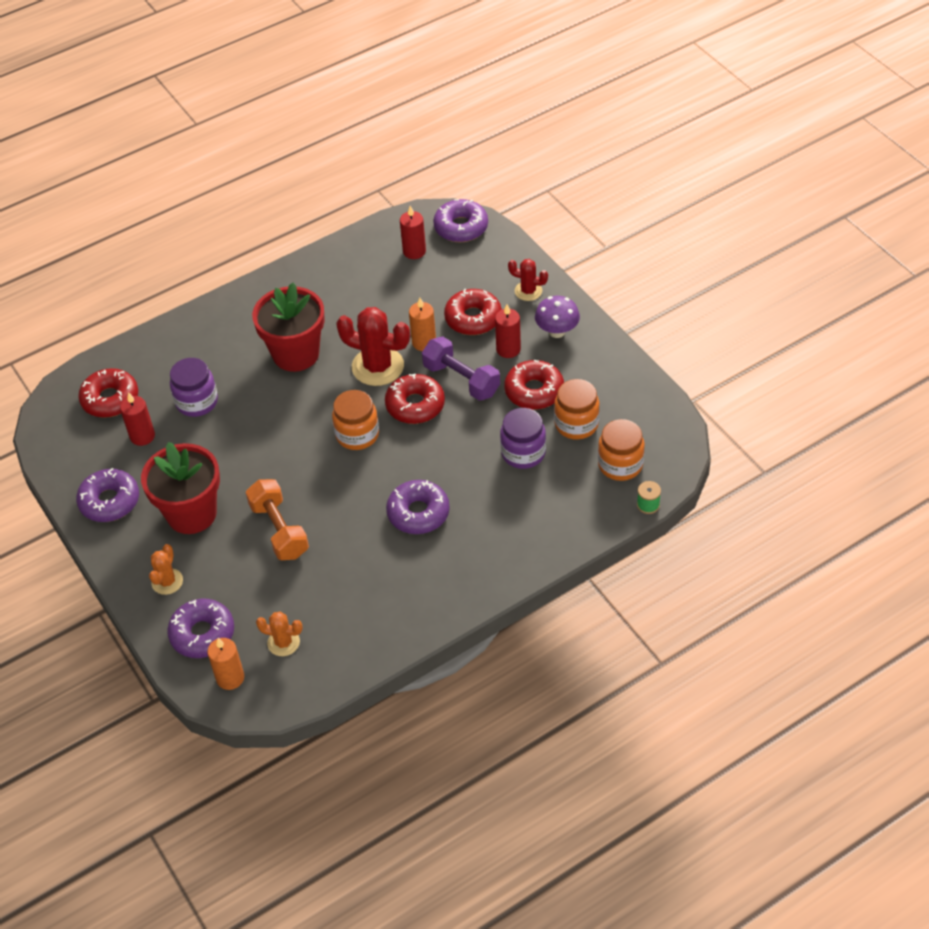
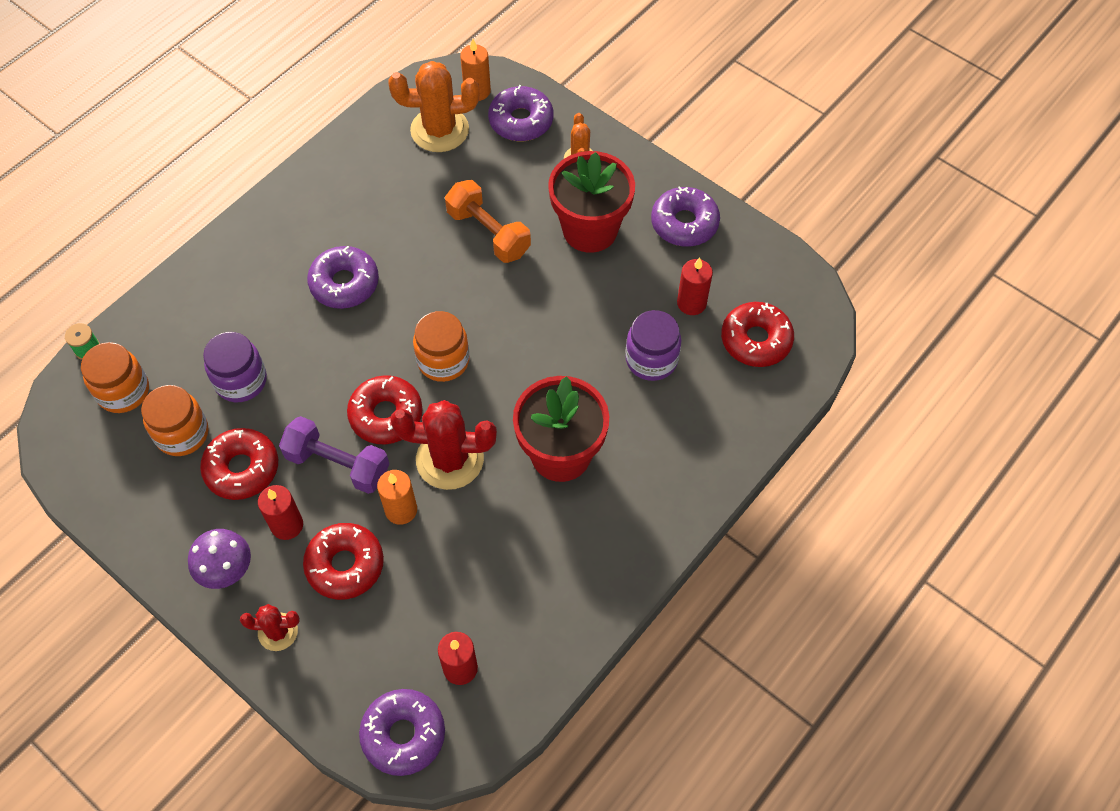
camera: 160 degrees right, 10 degrees up
(283, 642) = (439, 130): orange cactus -> orange cactus, size x1.83

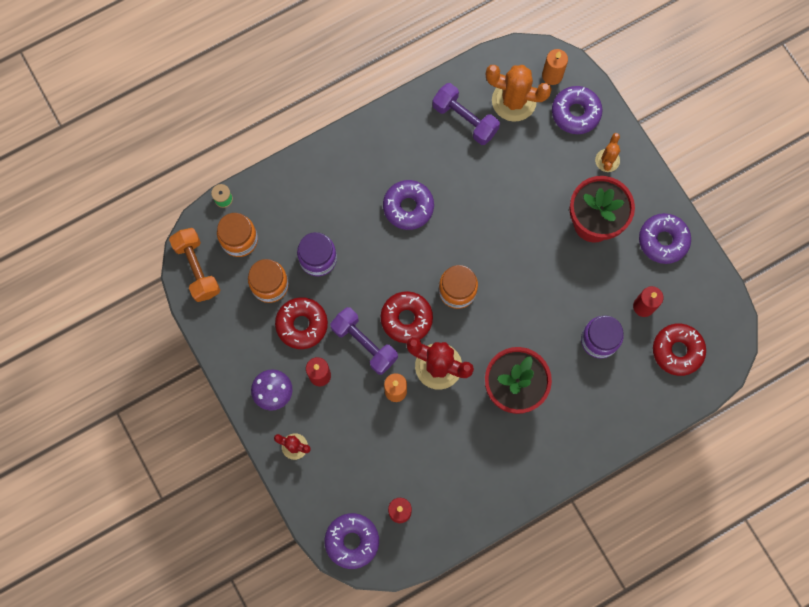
camera: 20 degrees right, 15 degrees up
(345, 565) = (349, 416): red donut -> none
(385, 167) = (465, 119): none -> purple dumbbell
(488, 233) = (521, 200): orange dumbbell -> orange dumbbell (197, 268)

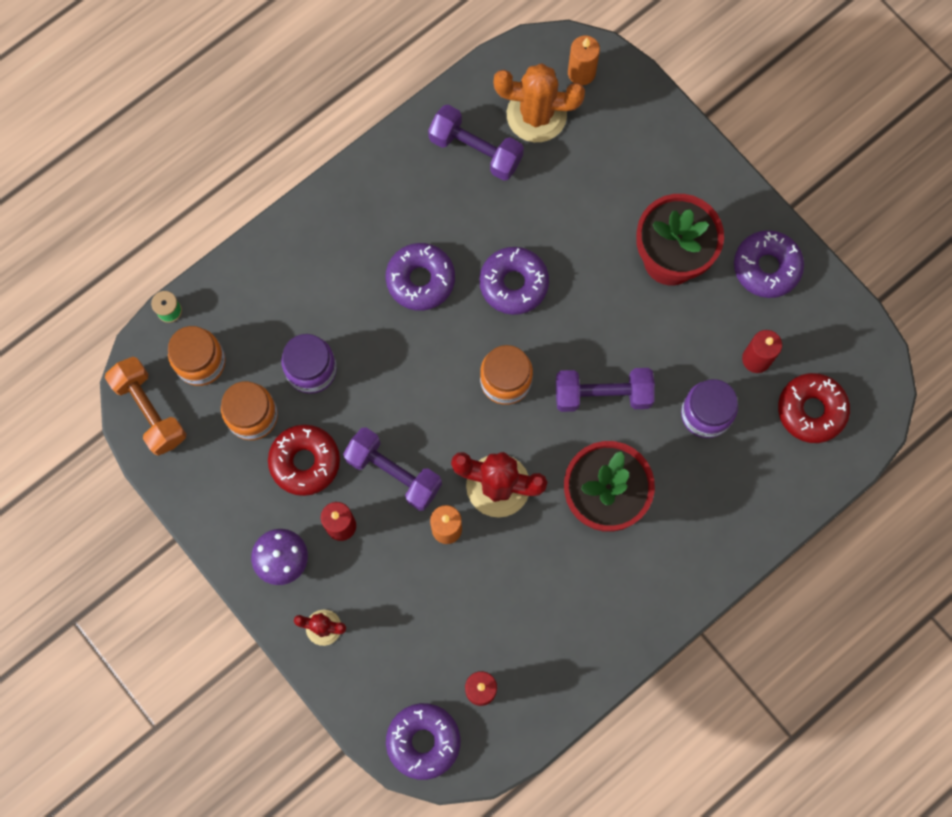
camera: 10 degrees left, 0 degrees up
(406, 319) = (444, 429): red donut -> none
(526, 313) = (602, 394): none -> purple dumbbell
(575, 113) = (621, 117): purple donut -> purple donut (513, 284)
(607, 160) = (674, 173): orange cactus -> none

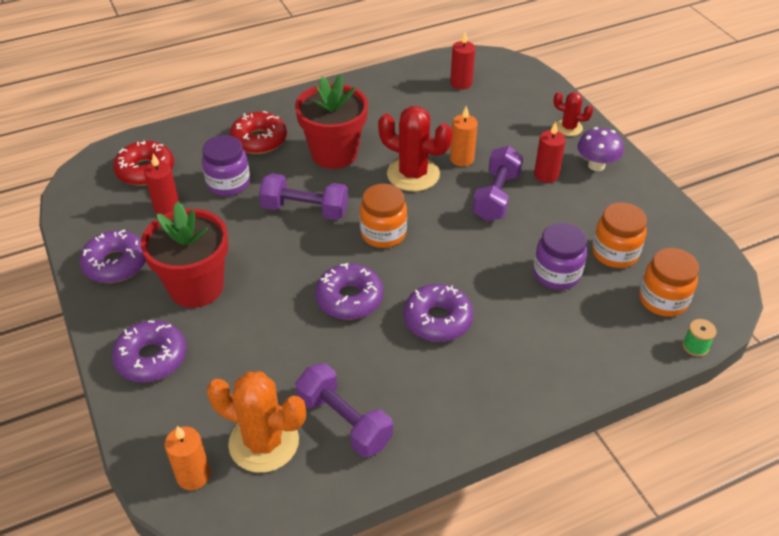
camera: 165 degrees left, 30 degrees down
(150, 410) = (711, 275): orange dumbbell -> none
(305, 462) = (571, 216): red donut -> red donut (259, 140)
(393, 473) = (496, 196): purple dumbbell -> purple dumbbell turned 60 degrees clockwise
(423, 741) = (507, 70): purple donut -> purple donut (151, 358)

